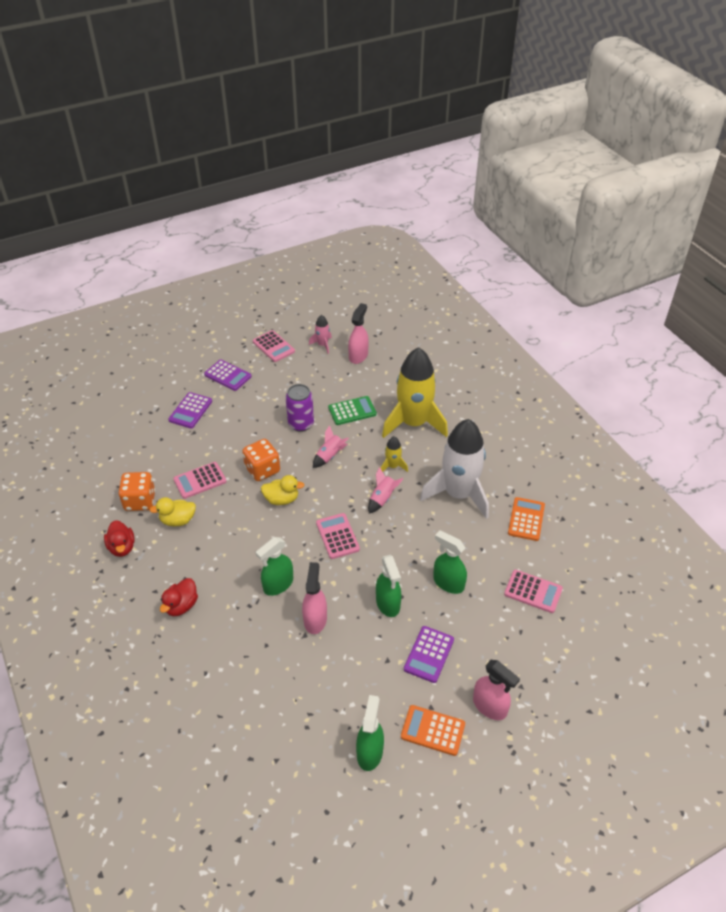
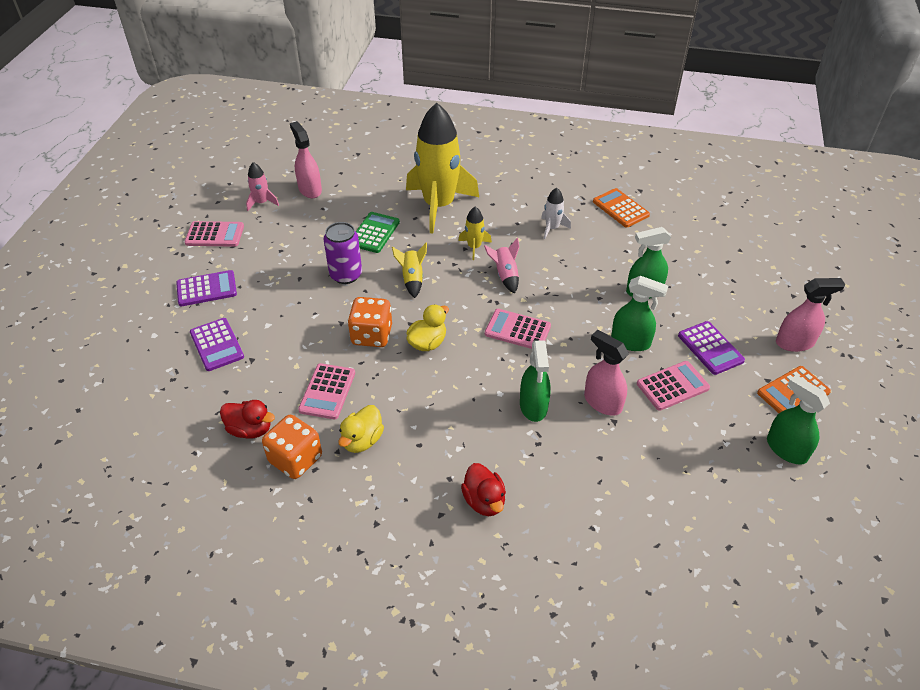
camera: 50 degrees left, 0 degrees up
(122, 547) = (346, 512): red duck -> red duck (250, 429)
(329, 456) = (412, 279): pink rocket -> yellow rocket
(458, 494) = (552, 228): white rocket -> white rocket, size x0.42
(533, 591) = (699, 249): pink calculator -> pink calculator (672, 386)

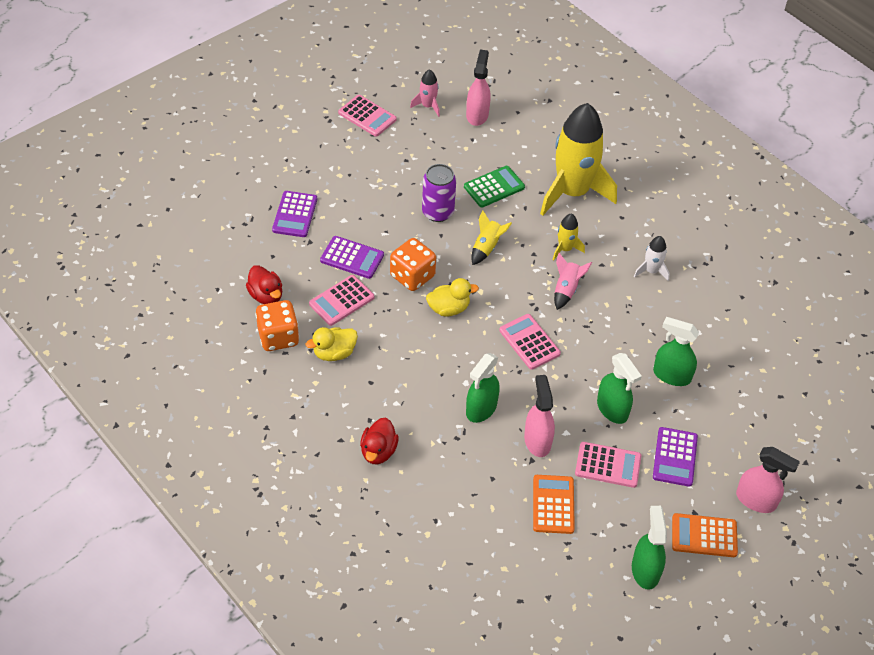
camera: 35 degrees right, 5 degrees up
(206, 289) = (324, 162): purple calculator -> purple calculator (352, 258)
(620, 208) = (735, 289): orange calculator -> orange calculator (553, 504)

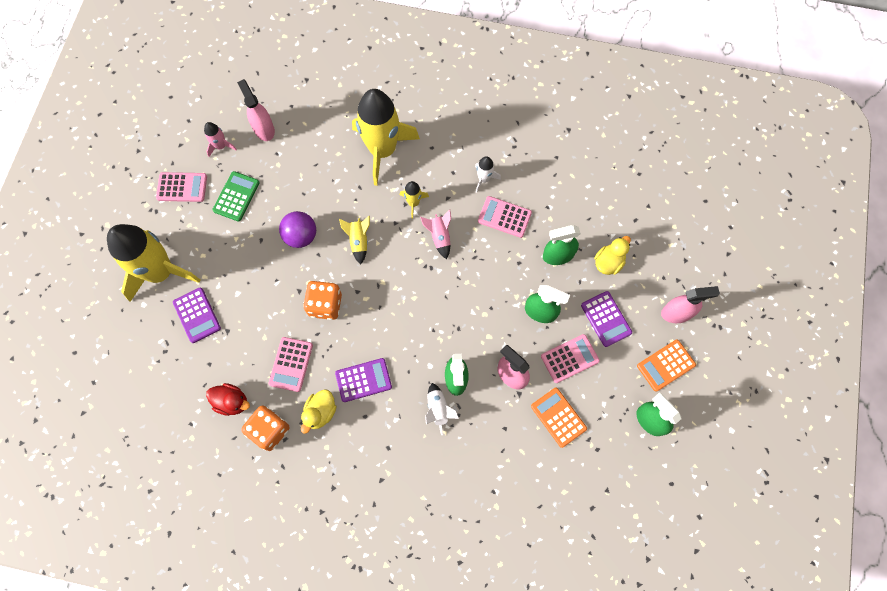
camera: 35 degrees left, 20 degrees up
(293, 165) = (160, 272): none -> yellow rocket
(352, 258) = (269, 322): purple calculator -> purple calculator (363, 380)
(378, 451) = (414, 468): red duck -> none
(438, 212) = (301, 236): purple can -> purple ball
(442, 421) = (438, 409): none -> white rocket
(449, 308) = (372, 313): yellow duck -> yellow duck (608, 262)
(494, 187) = (324, 185): green calculator -> green calculator (236, 196)
(529, 342) = (447, 299): pink calculator -> pink calculator (504, 217)

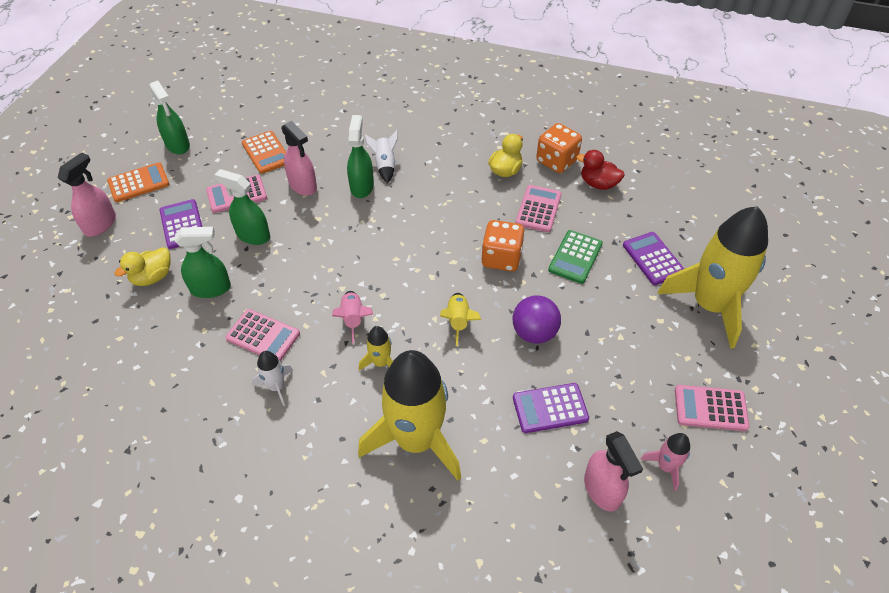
camera: 175 degrees left, 20 degrees down
(236, 196) = (629, 389): green calculator -> green calculator (575, 257)
(363, 380) = (460, 191): purple calculator -> purple calculator (550, 408)
(677, 313) = (100, 224): pink spray bottle -> pink spray bottle turned 120 degrees clockwise

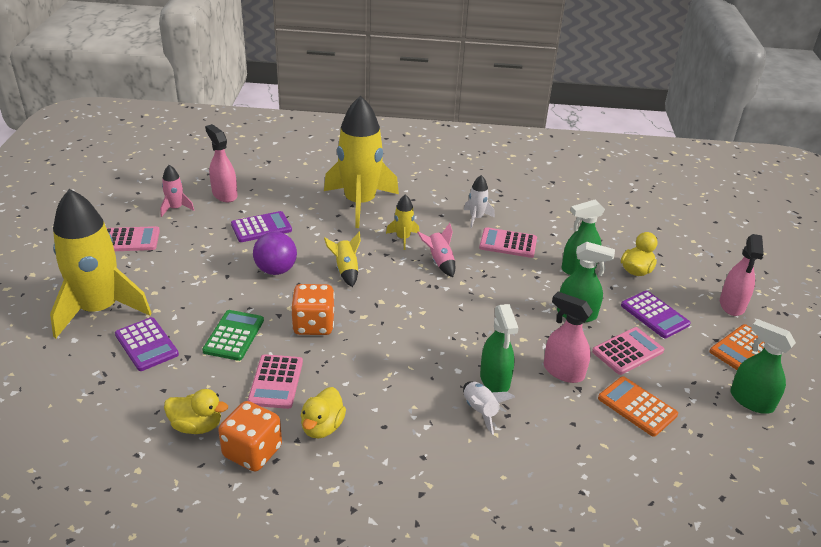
camera: 165 degrees right, 15 degrees down
(598, 184) = (197, 426): red duck -> yellow duck

